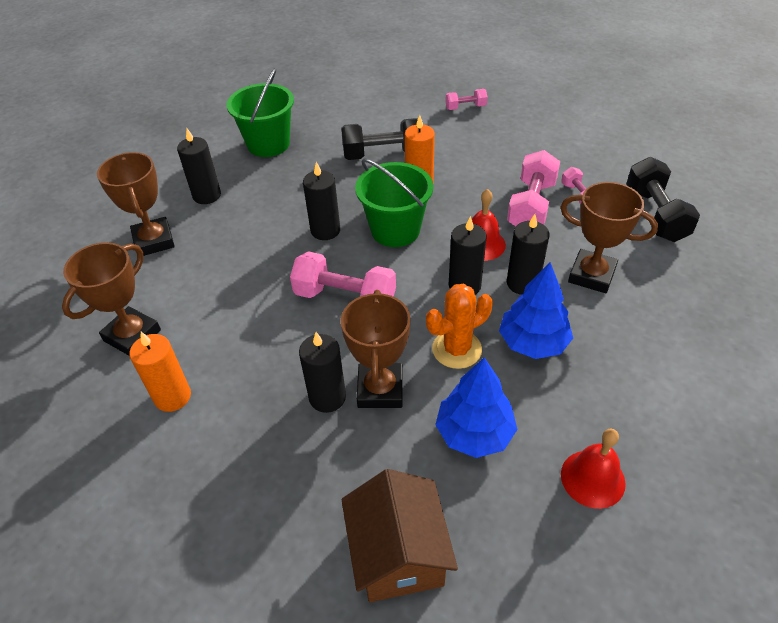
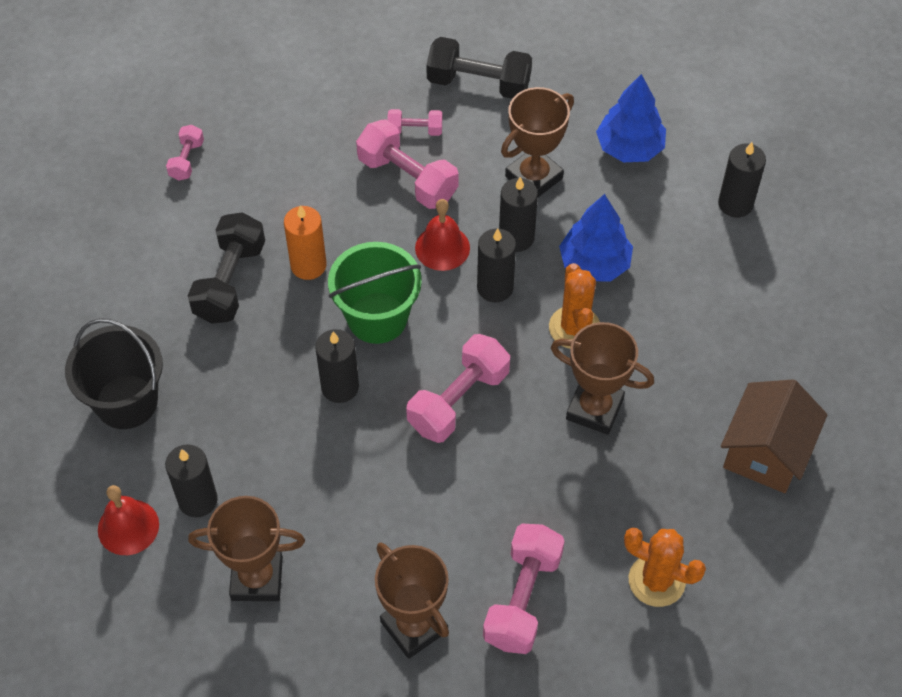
camera: 70 degrees left, 10 degrees up
(172, 396) = (522, 598): orange candle -> pink dumbbell
(215, 495) = (656, 580): none -> orange cactus
(268, 144) = (126, 402): green bucket -> black bucket
(327, 397) = (584, 457): black candle -> black candle (735, 204)
(398, 554) = (765, 452): brown house -> brown house turned 75 degrees counterclockwise
(474, 433) = (674, 352): blue tree -> blue tree (629, 148)
(592, 478) = (750, 287): red bell -> red bell (128, 527)

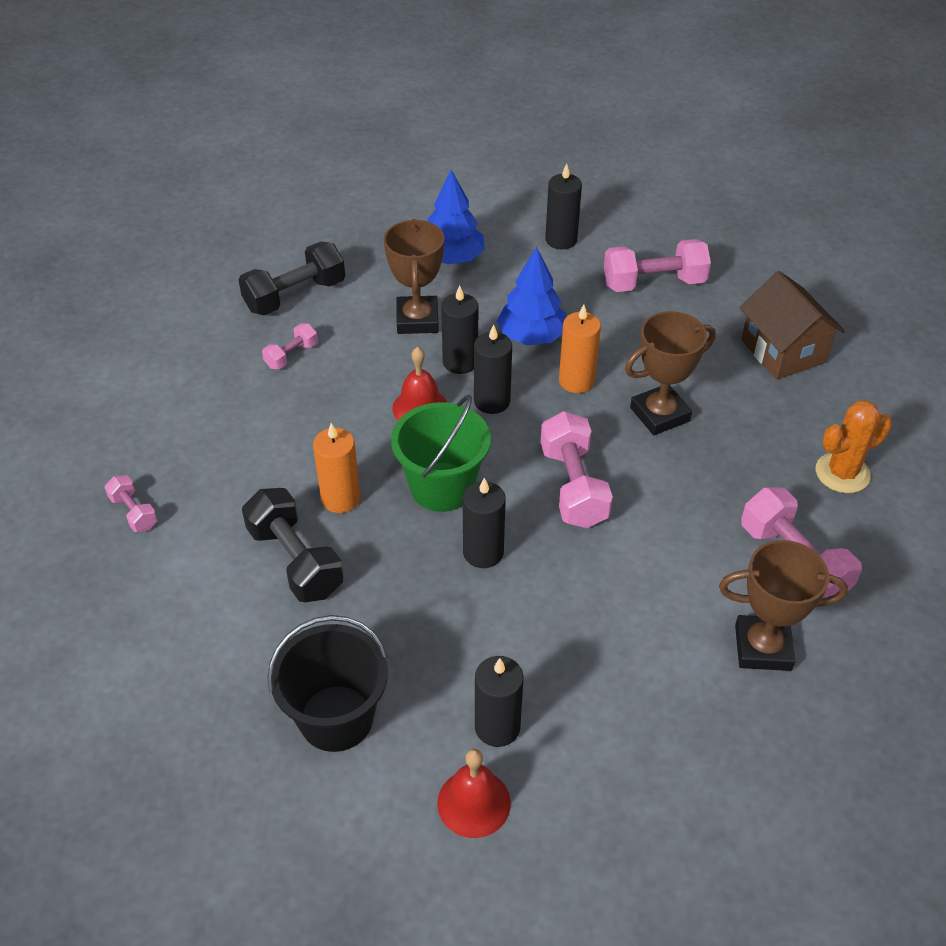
camera: 50 degrees left, 10 degrees down
(257, 578) = (620, 732): brown trophy -> none
(407, 178) = (331, 387): pink dumbbell -> pink dumbbell (653, 283)
(574, 328) = (576, 381): orange cactus -> orange candle

